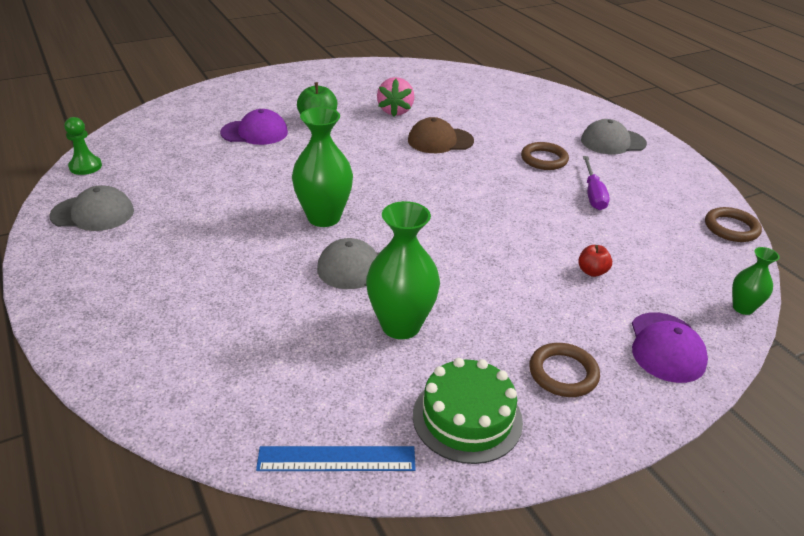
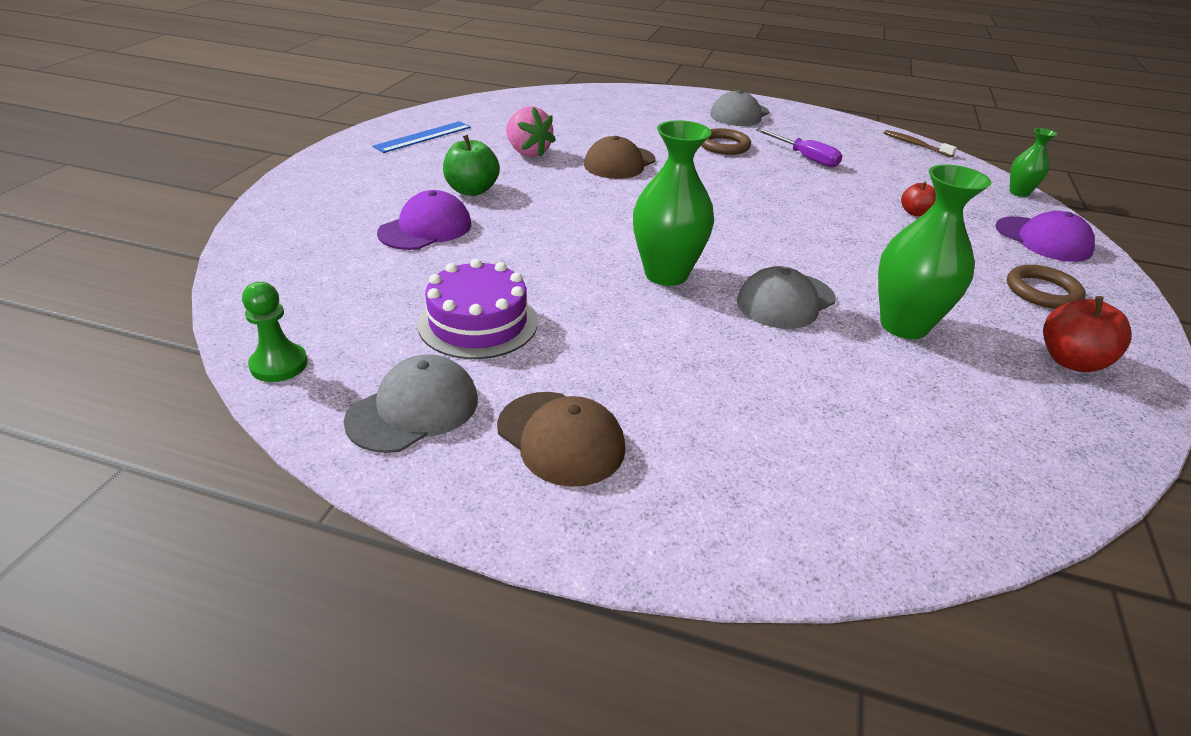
camera: 45 degrees left, 0 degrees up
(118, 261) = (561, 438): none -> brown cap
(186, 191) = (478, 323): none -> purple cake
(336, 459) = (1086, 457): blue ruler -> blue ruler (423, 137)
(467, 418) = (1071, 361): green cake -> red apple
(731, 228) = (915, 145): brown ring -> brown toothbrush

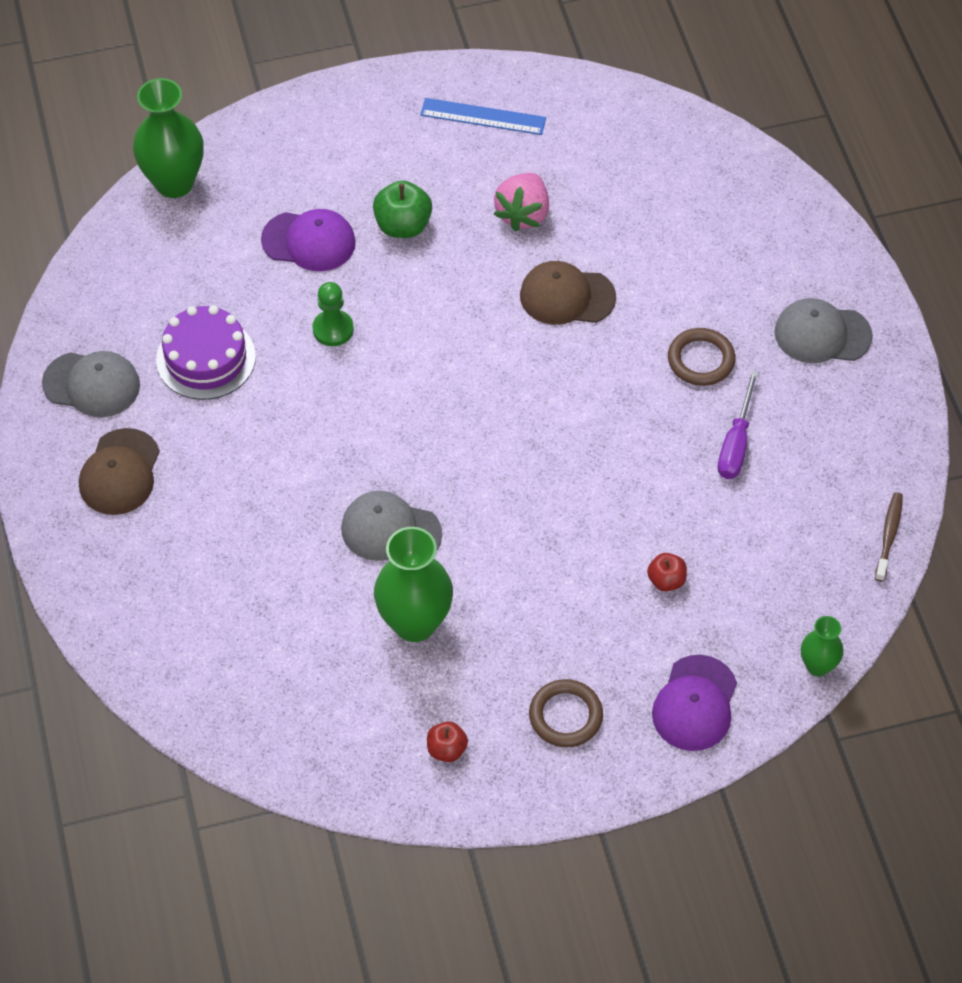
camera: 60 degrees right, 20 degrees up
(279, 364) = (82, 288): green pawn -> green pawn (333, 329)
(666, 274) = (368, 435): green vase -> green vase (174, 183)
(1071, 361) = (446, 749): red apple -> red apple, size x0.61

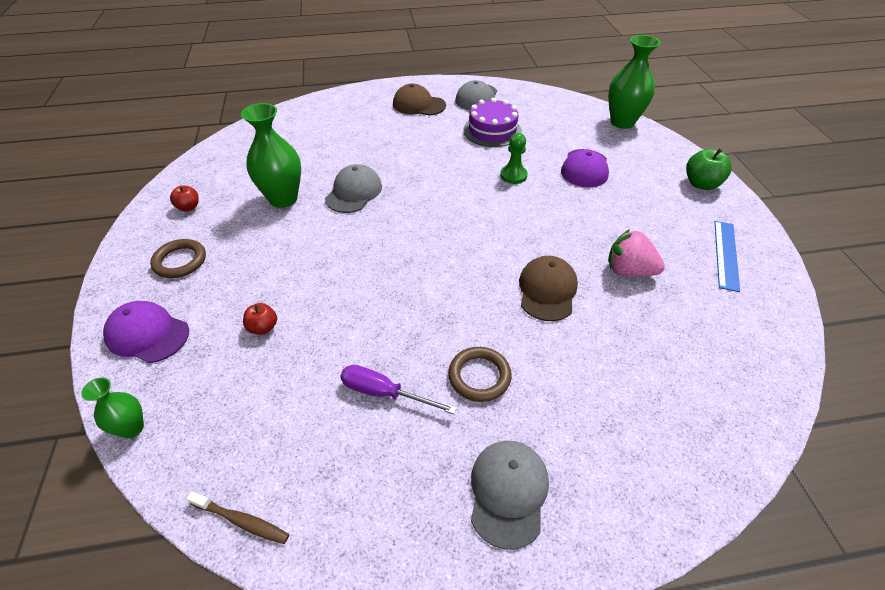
camera: 95 degrees right, 10 degrees down
(403, 226) = (605, 208): green apple -> green apple (701, 184)

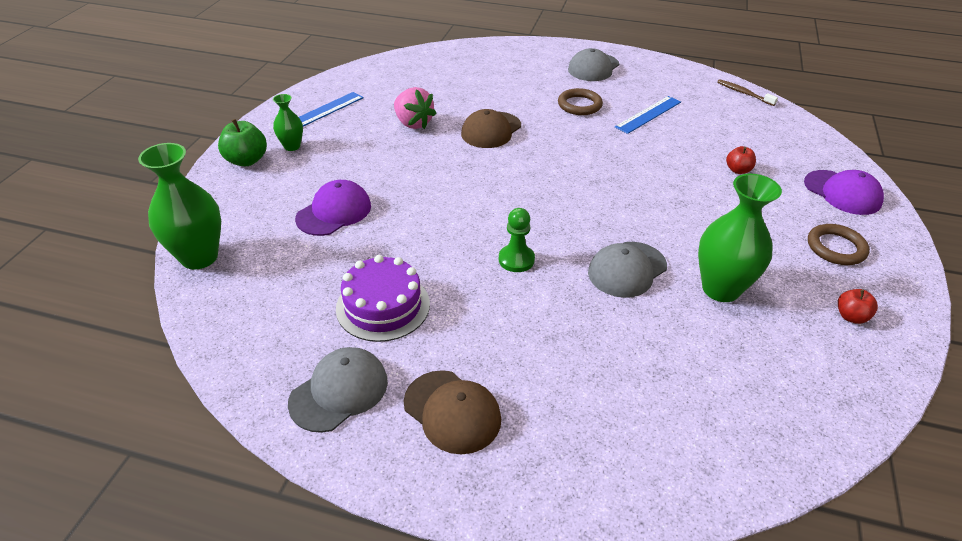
camera: 155 degrees left, 5 degrees down
(132, 428) = (828, 142): green vase -> green vase (292, 146)
(384, 393) = (648, 114): purple screwdriver -> blue ruler
(513, 175) = (422, 230): green pawn -> green pawn (516, 259)

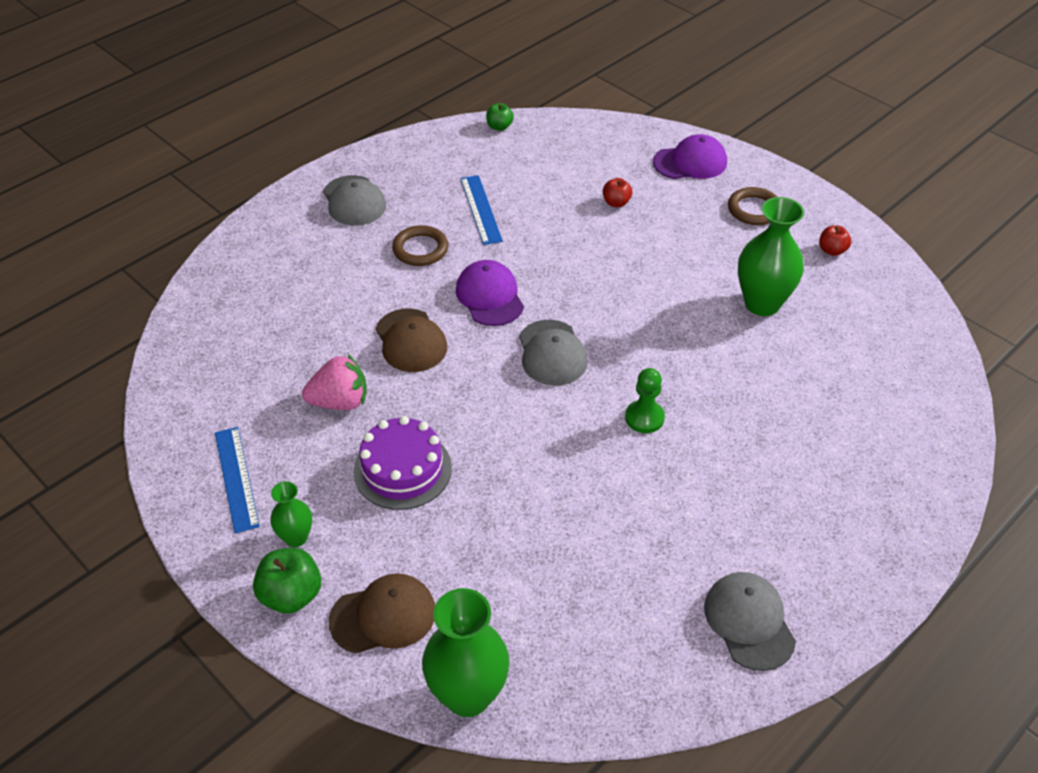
camera: 60 degrees left, 5 degrees up
(334, 212) = (467, 538): purple cap -> purple cap (489, 296)
(383, 306) = (651, 548): purple cake -> purple cake (402, 469)
(452, 411) = (812, 546): brown cap -> brown cap (383, 616)
(627, 269) = (704, 348): grey cap -> grey cap (552, 353)
(744, 93) = (499, 127): brown toothbrush -> green apple

